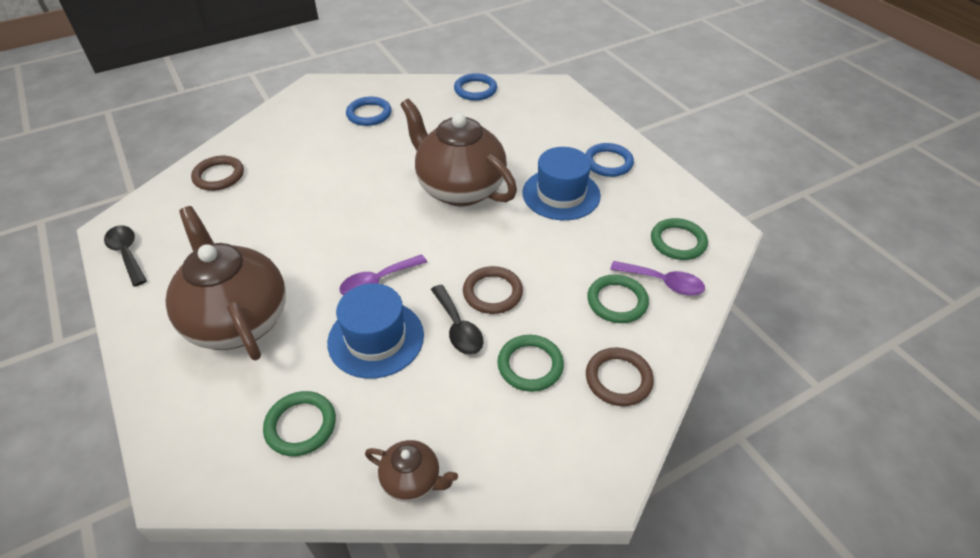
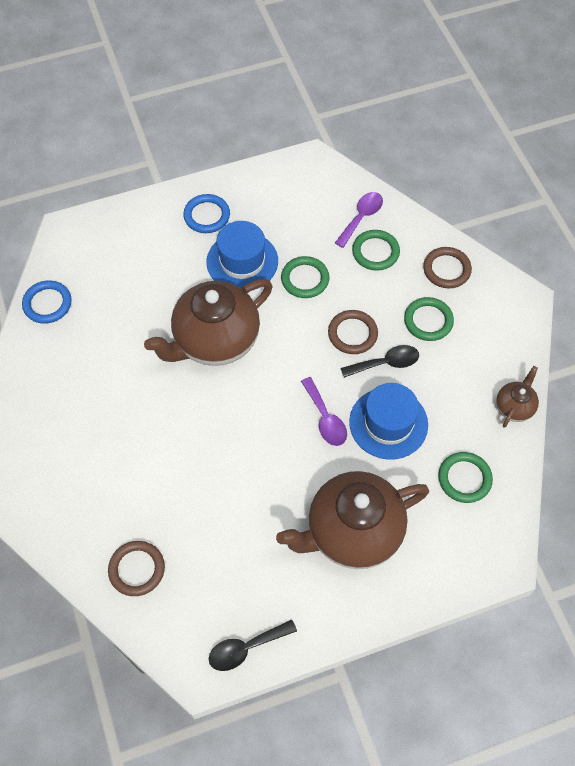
camera: 80 degrees left, 15 degrees up
(369, 114) = (62, 413): blue ring -> none
(678, 242) = (319, 195): green ring -> green ring (305, 279)

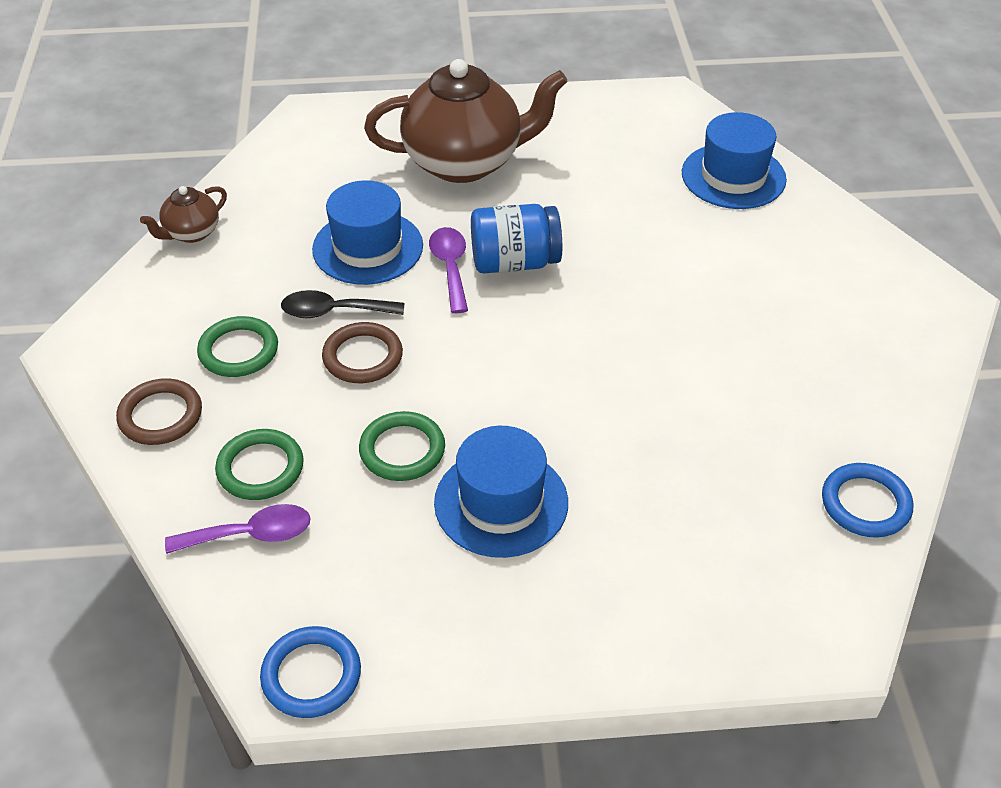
camera: 165 degrees left, 15 degrees down
(137, 569) = (733, 176): brown ring -> blue hat
(207, 216) = (544, 605): blue ring -> blue ring (311, 675)
(215, 341) = (581, 389): brown teapot -> none
(246, 648) = (619, 103): black spoon -> none
(283, 434) = (514, 262): none -> blue jar
(361, 217) = (251, 535): purple spoon -> purple spoon turned 150 degrees counterclockwise
(464, 478) = (304, 181): green ring -> none

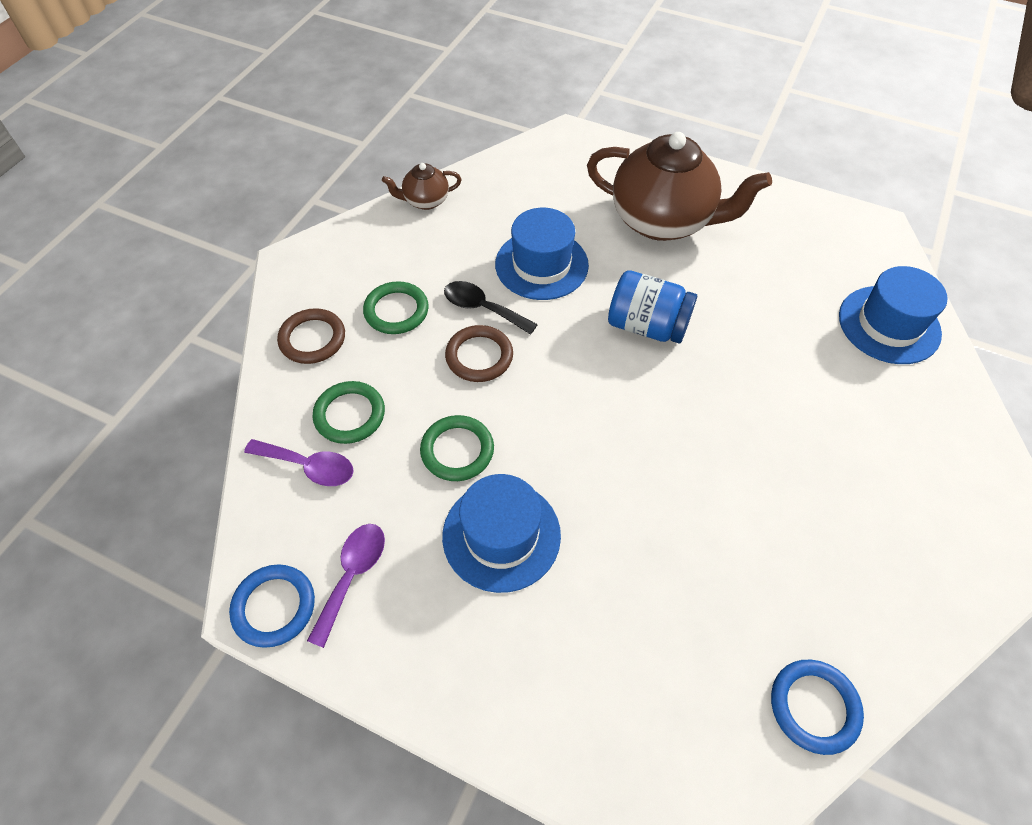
camera: 30 degrees right, 10 degrees up
(450, 267) = (593, 308): purple spoon -> purple spoon (352, 575)

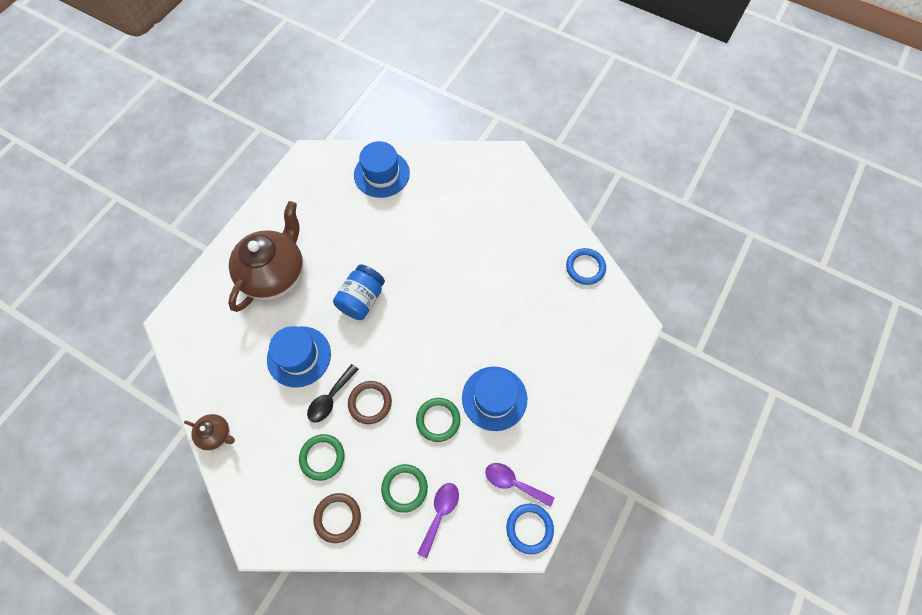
camera: 85 degrees left, 10 degrees up
(425, 201) = (216, 434): brown teapot -> brown teapot turned 60 degrees counterclockwise

